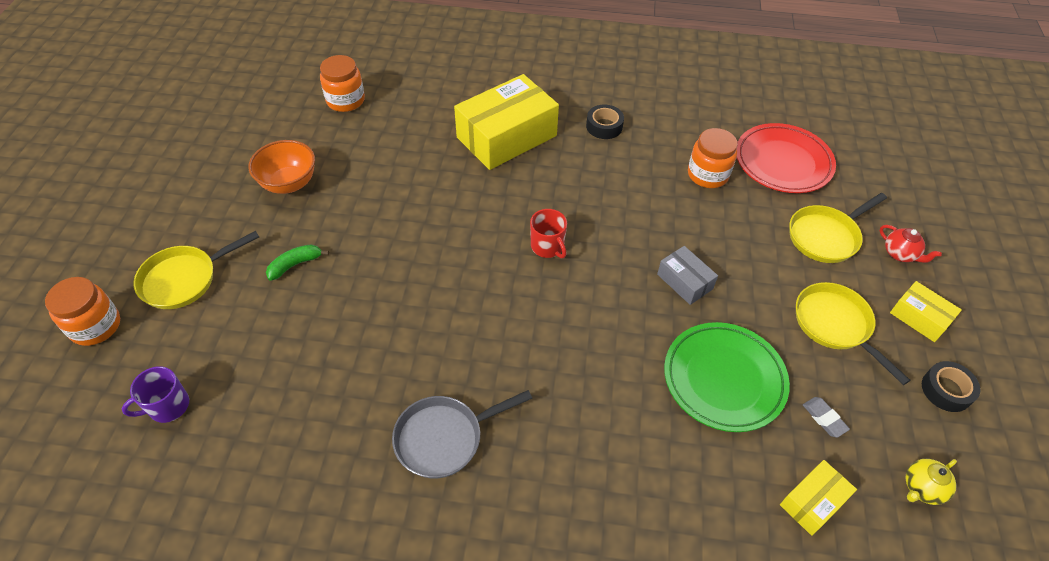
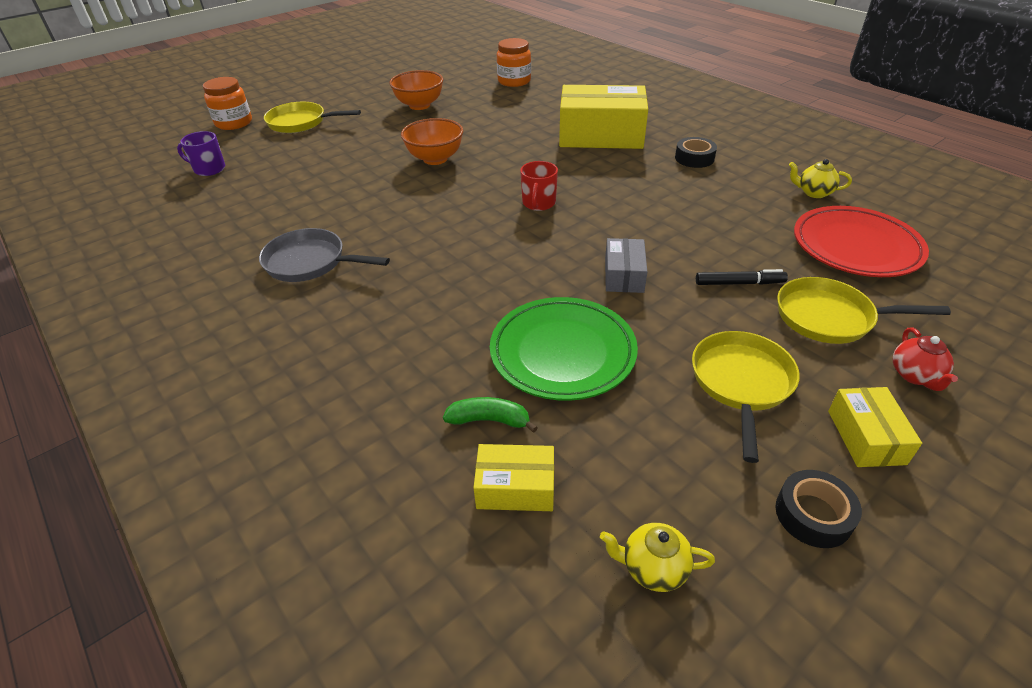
camera: 45 degrees right, 10 degrees down
(295, 265) = (364, 141): green banana -> green banana (489, 420)
(398, 247) = (435, 159): none -> orange bowl
(707, 175) = (753, 222): orange jar -> none
(713, 121) = (813, 193): none -> yellow teapot
(755, 240) = (739, 283): none -> black marker
(824, 418) = (622, 439): grey eraser -> none

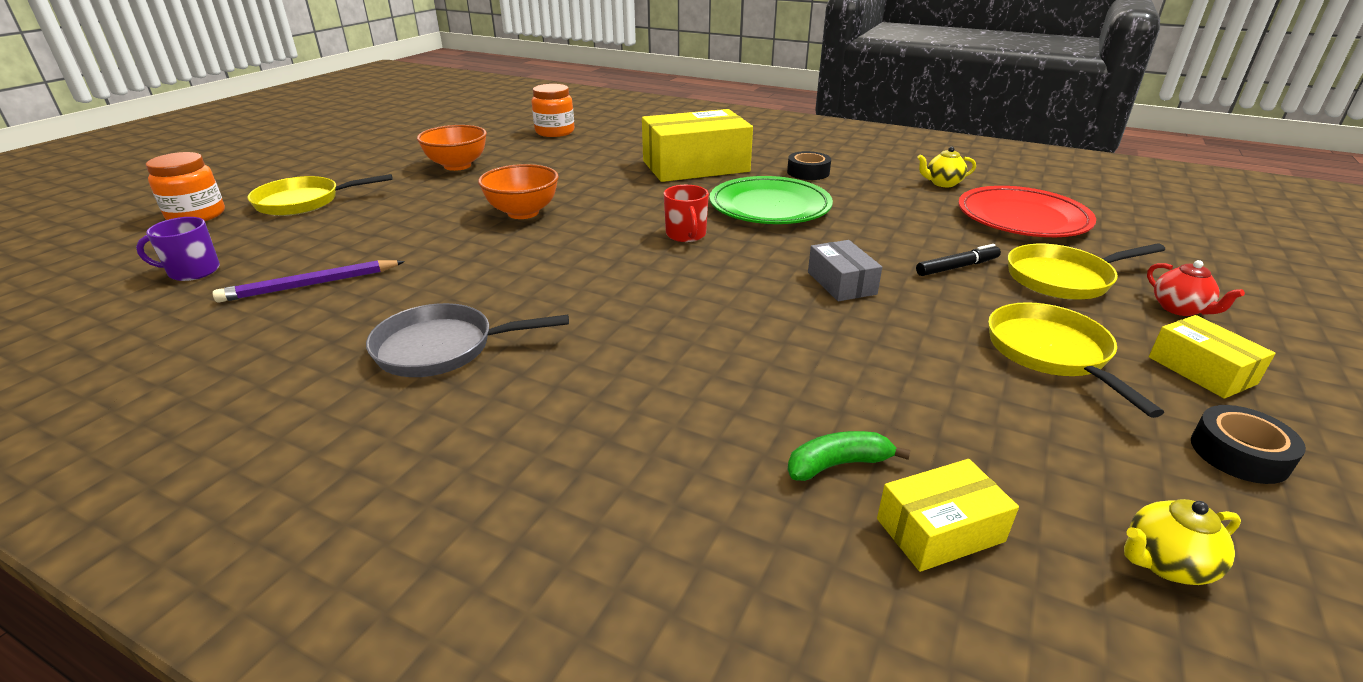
camera: 25 degrees left, 10 degrees down
(265, 194) = (310, 285): none -> purple pencil
(562, 353) = (851, 371): green plate -> green plate (769, 207)

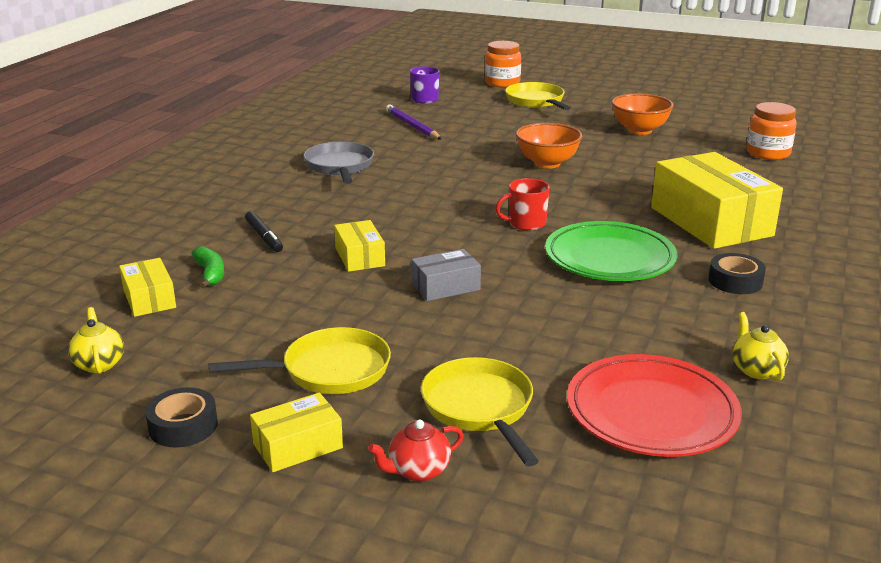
camera: 85 degrees right, 5 degrees down
(771, 333) = (359, 257): none -> yellow box
(957, 267) = (492, 347): black marker -> black marker (264, 237)

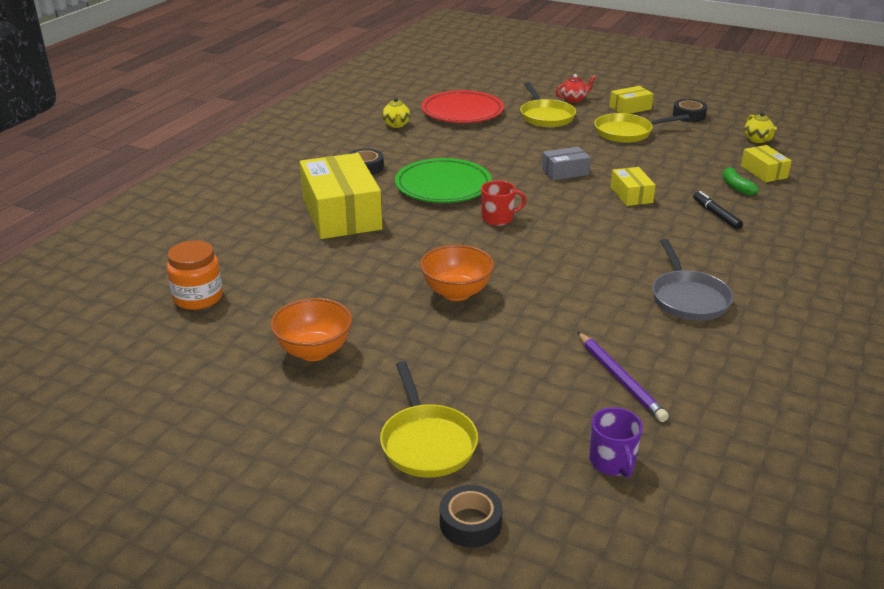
camera: 175 degrees left, 5 degrees up
(502, 83) = (470, 523): orange jar -> black tape

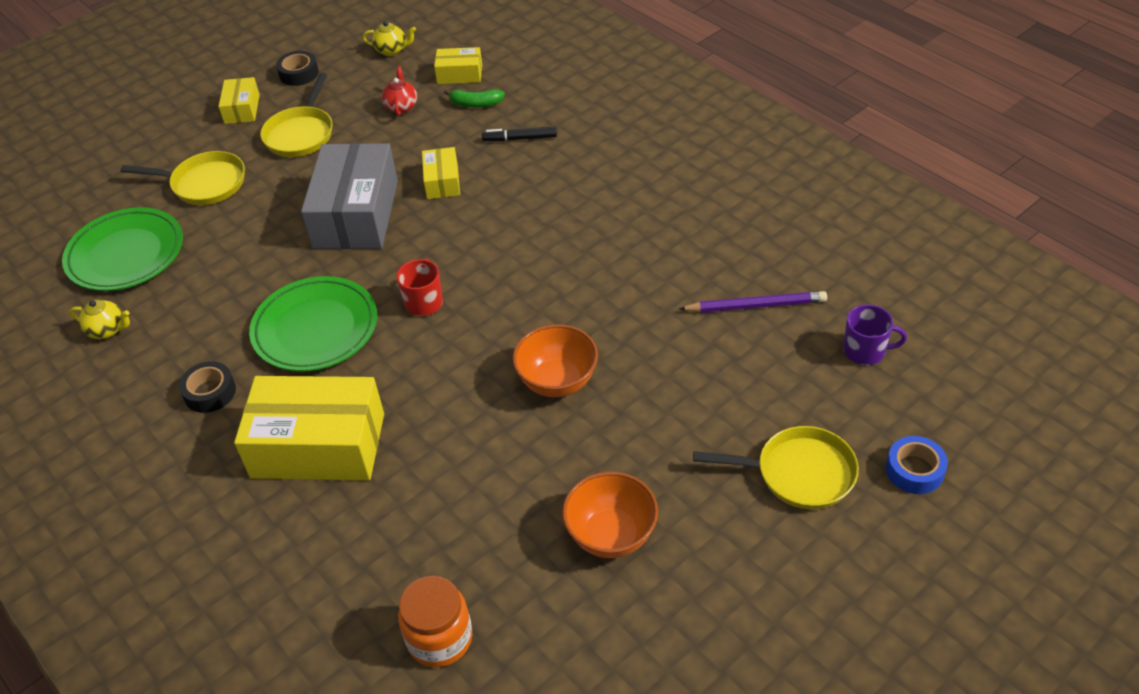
camera: 65 degrees left, 15 degrees up
(462, 112) = (126, 254): red plate -> green plate
(470, 523) = (914, 470): black tape -> blue tape
(565, 172) = (356, 214): grey box -> grey box, size x2.07
(574, 99) = (179, 145): red teapot -> red teapot (401, 106)
(631, 195) = (442, 182): yellow box -> yellow box turned 75 degrees clockwise
(688, 298) = (653, 215): grey pan -> none

